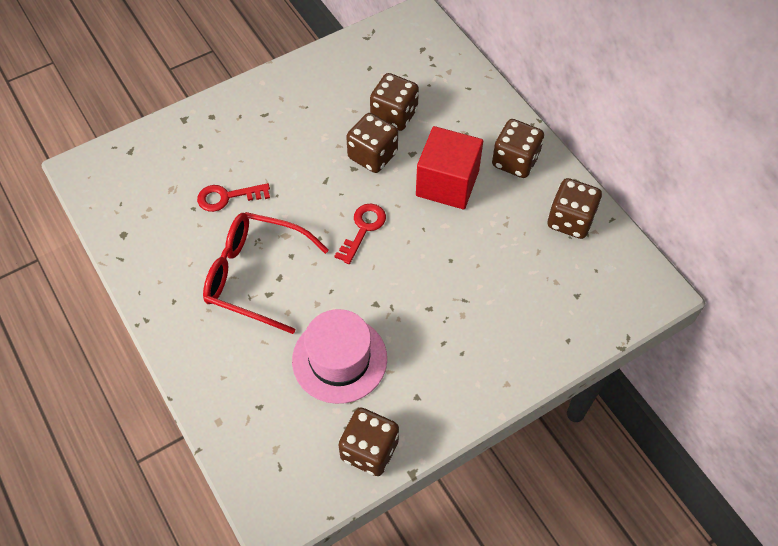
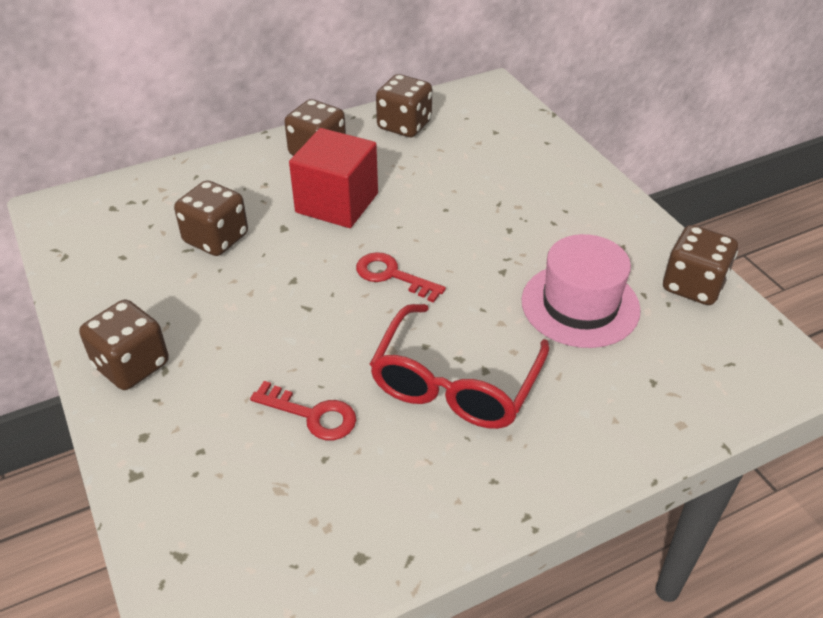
camera: 85 degrees left, 15 degrees down
(227, 197) = (312, 415): red key -> red key turned 60 degrees counterclockwise
(372, 155) = (277, 261): brown dice -> brown dice (132, 365)

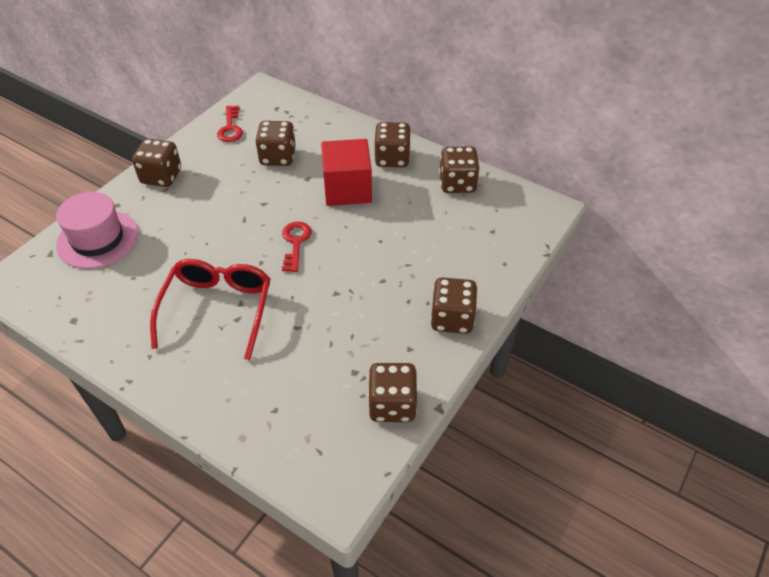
camera: 60 degrees right, 5 degrees up
(312, 415) = (161, 259): red key -> red key (230, 128)
(455, 383) = (217, 309): red glasses -> red glasses turned 105 degrees clockwise
(580, 305) = (327, 345): pink hat -> pink hat (98, 239)
(599, 203) = (452, 319): none -> brown dice

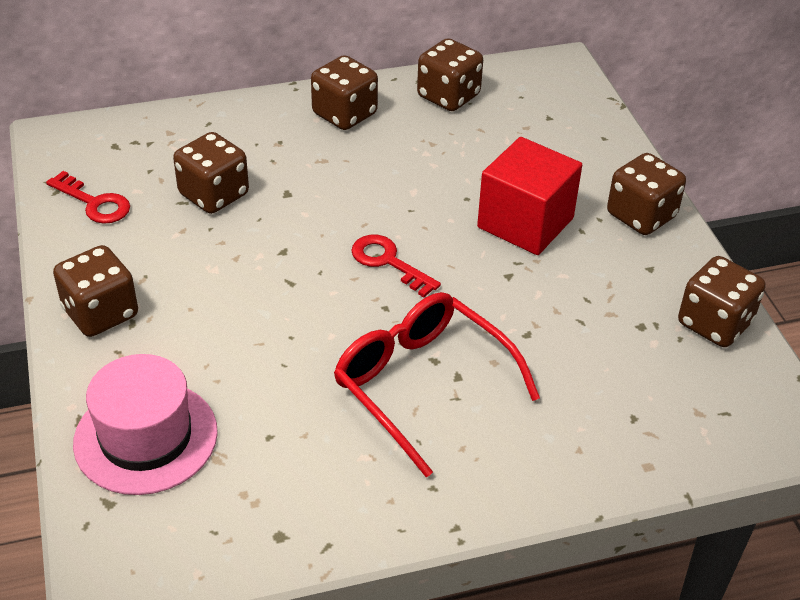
camera: 50 degrees left, 5 degrees down
(347, 189) = (350, 174): red cube -> red cube (525, 223)

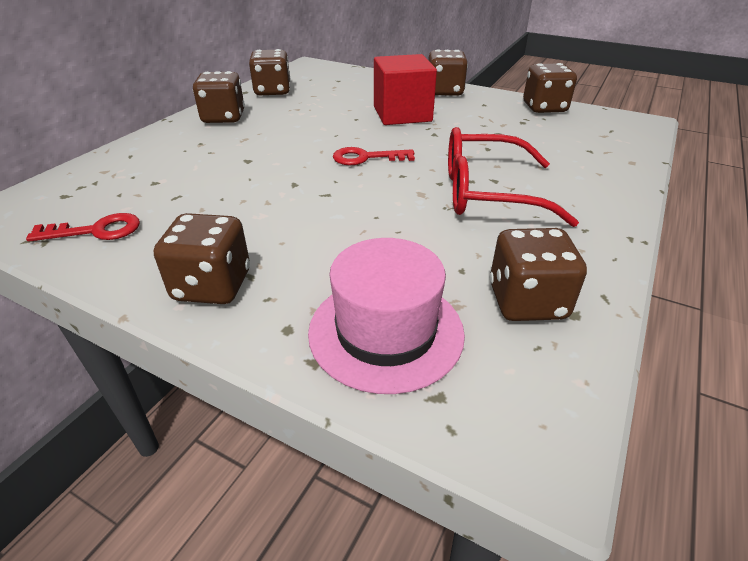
camera: 45 degrees left, 5 degrees down
(214, 195) = (195, 182): brown dice -> brown dice (527, 301)

